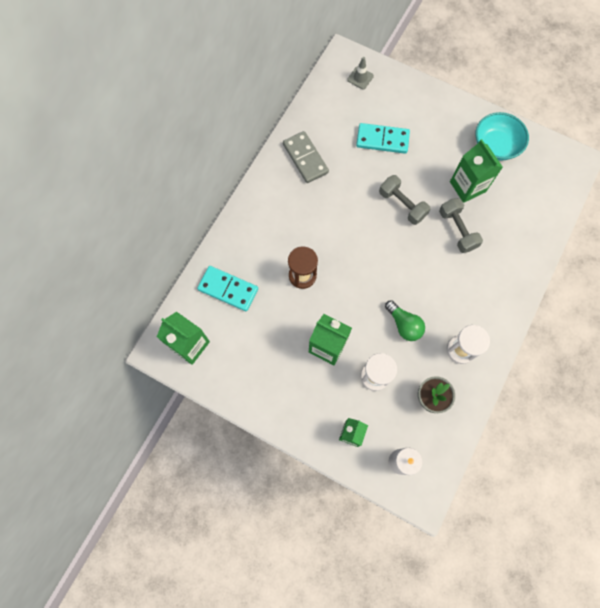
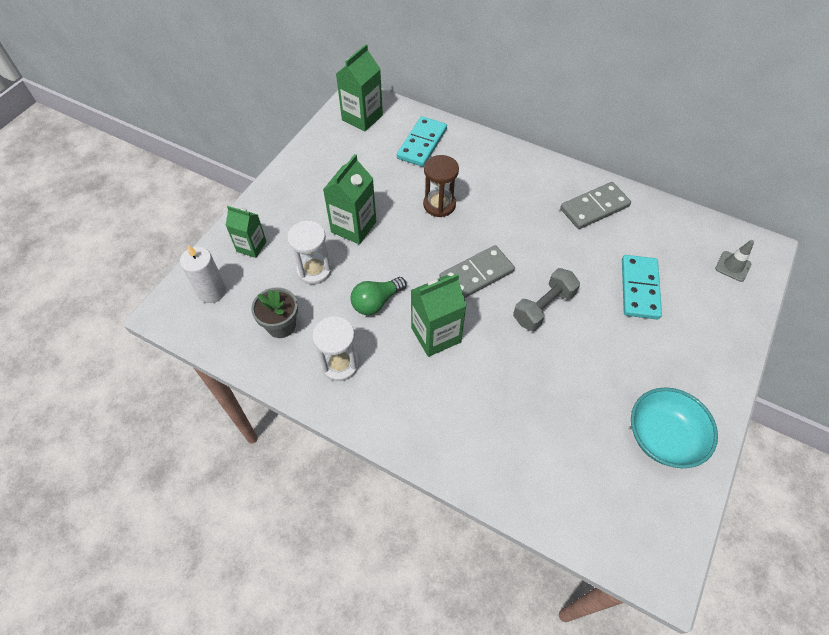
camera: 90 degrees right, 15 degrees down
(375, 249) = (476, 275): none -> grey domino
(457, 230) = (512, 372): grey dumbbell -> none
(467, 186) = (584, 391): green carton -> green carton (436, 335)

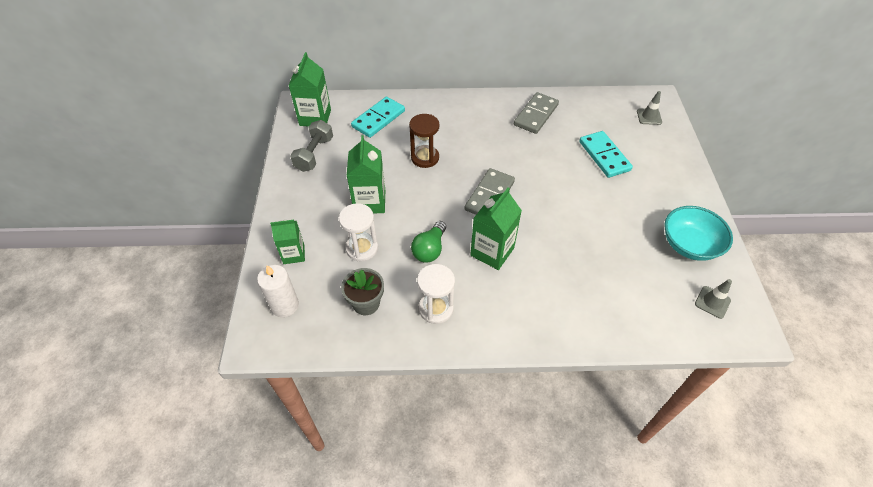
camera: 30 degrees left, 5 degrees down
(422, 144) = (378, 119): turquoise domino -> turquoise domino turned 45 degrees clockwise
(543, 307) = (552, 197): grey dumbbell -> grey dumbbell (314, 154)
(639, 514) = (712, 302): none -> grey traffic cone

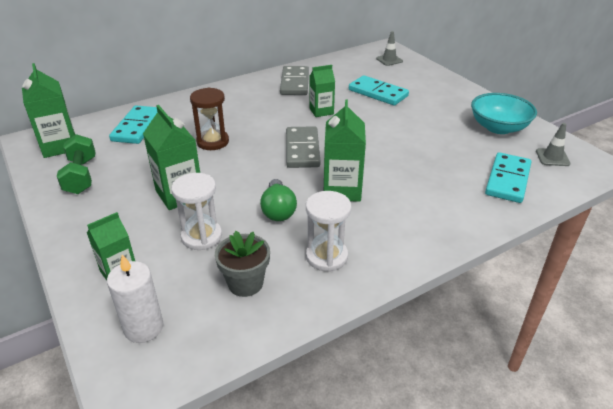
camera: 30 degrees left, 15 degrees down
(314, 154) = (81, 176): grey dumbbell -> green dumbbell
(536, 158) = (321, 111): none -> green carton
(644, 306) = (507, 180): none -> turquoise domino

